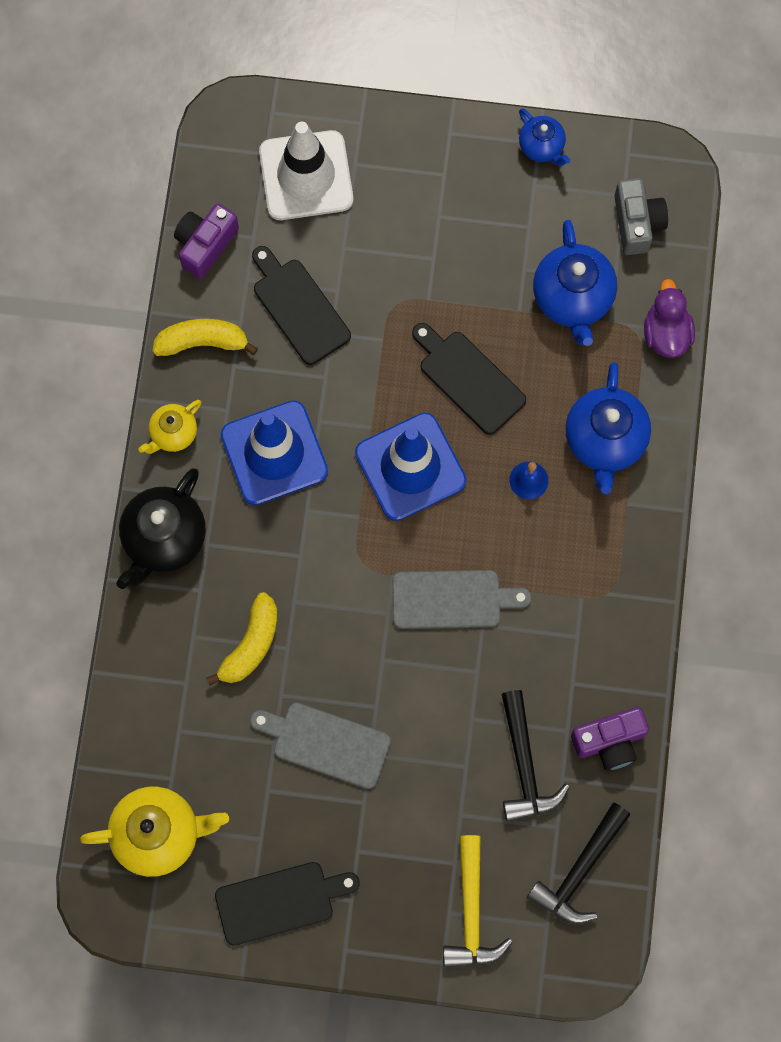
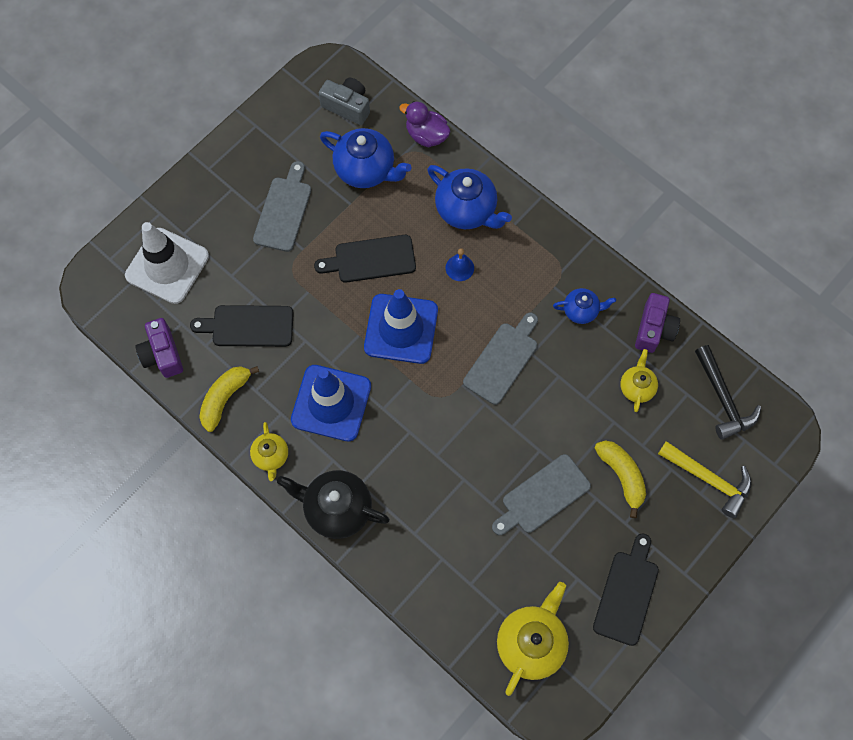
camera: 55 degrees left, 5 degrees down
(164, 539) = (337, 509): black teapot -> black teapot turned 135 degrees clockwise
(251, 645) = (446, 500): yellow banana -> yellow banana (622, 476)
(458, 247) = (284, 210): none -> grey cutting board
(525, 766) = (636, 387): black hammer -> yellow teapot
(542, 147) = (259, 125): blue teapot -> blue teapot (581, 311)

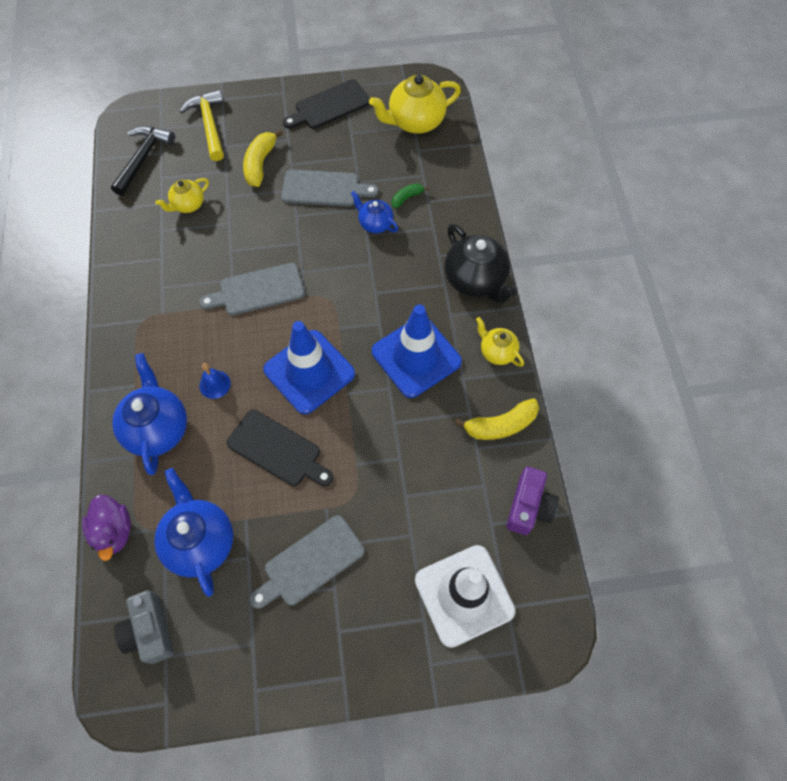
camera: 140 degrees left, 5 degrees down
(248, 326) = (433, 473): black cutting board -> none
(271, 456) = (497, 352): yellow teapot -> yellow teapot turned 75 degrees counterclockwise
(463, 546) = (407, 198): none -> green banana
(581, 311) = (164, 281): blue teapot -> blue teapot (375, 223)
(654, 329) = (131, 231): purple camera -> none

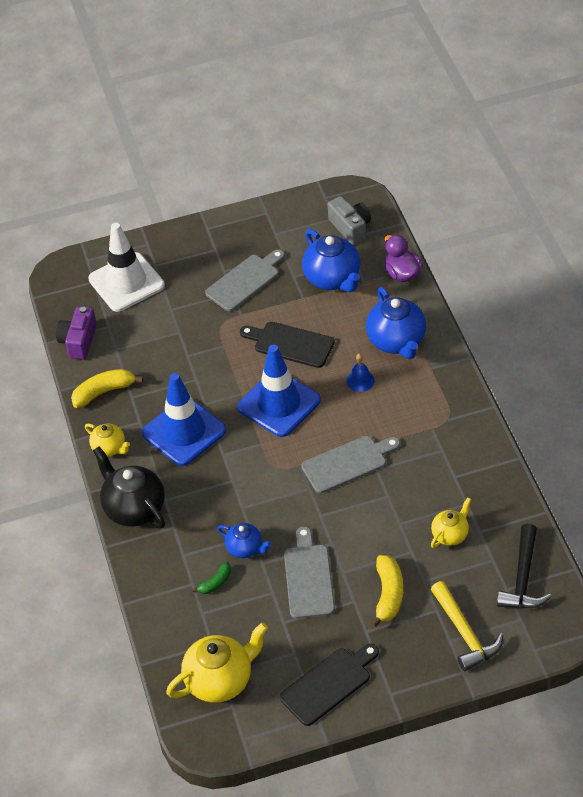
camera: 175 degrees right, 15 degrees down
(324, 189) = (308, 577): grey cutting board -> grey cutting board turned 90 degrees clockwise

